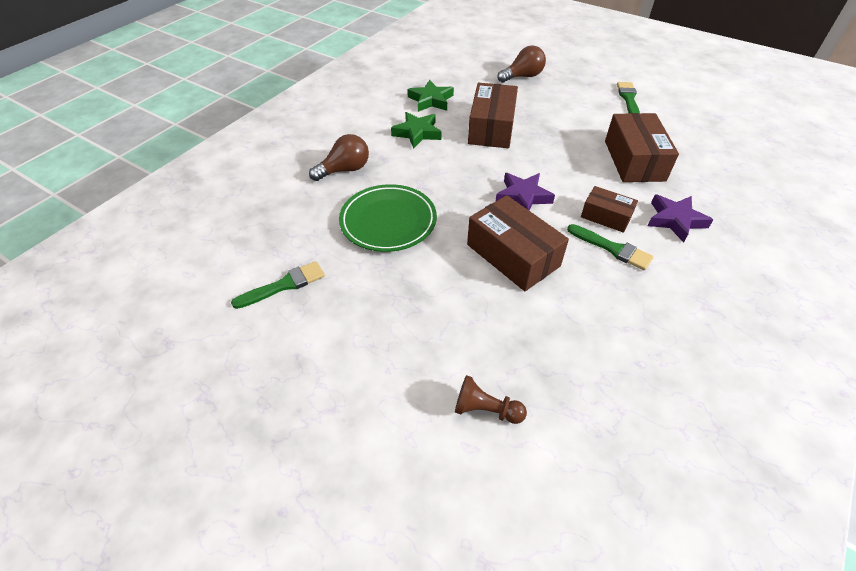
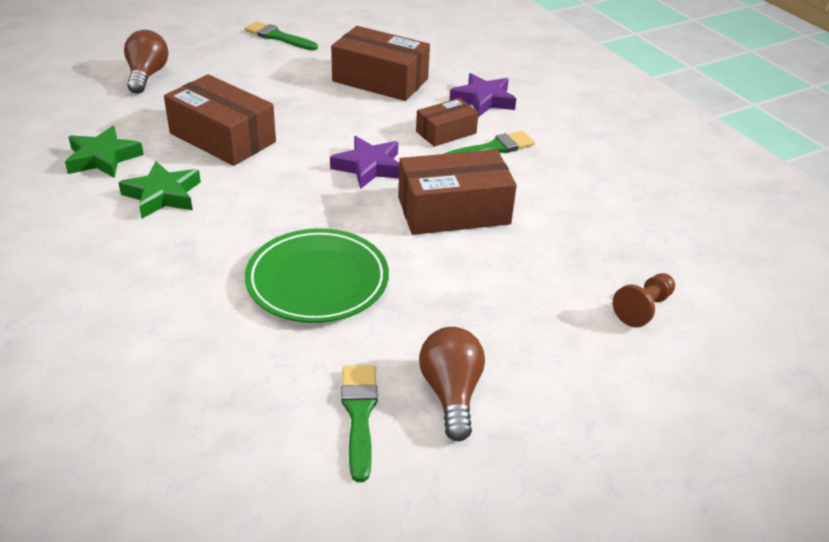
camera: 65 degrees left, 10 degrees down
(344, 170) = (170, 285): brown light bulb -> brown light bulb (451, 393)

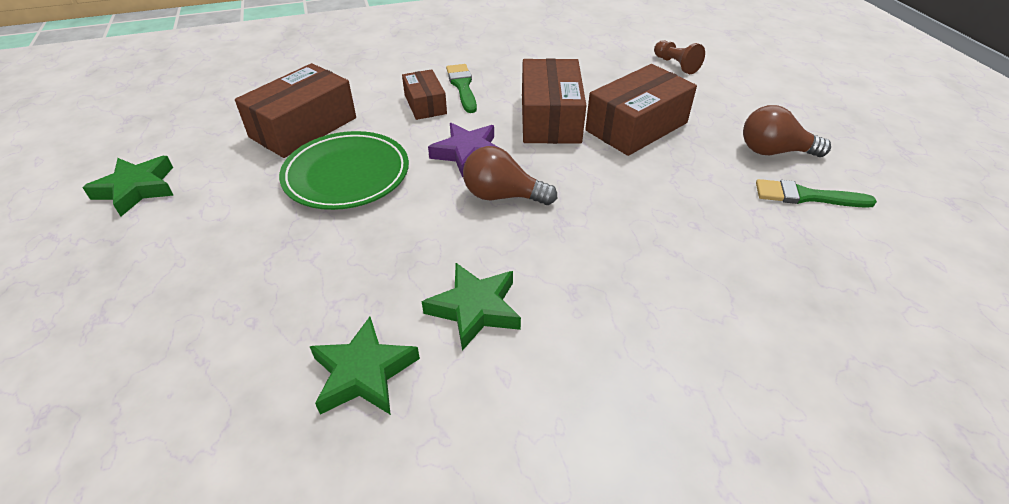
camera: 75 degrees left, 5 degrees up
(147, 75) = (146, 324): brown light bulb -> brown light bulb (502, 196)
(222, 138) = (365, 251): brown box -> brown box (636, 127)
(278, 37) = (137, 189): green brush -> green star
(317, 281) = (643, 202): green plate -> green plate (346, 175)
(483, 100) = (379, 78): purple star -> none

